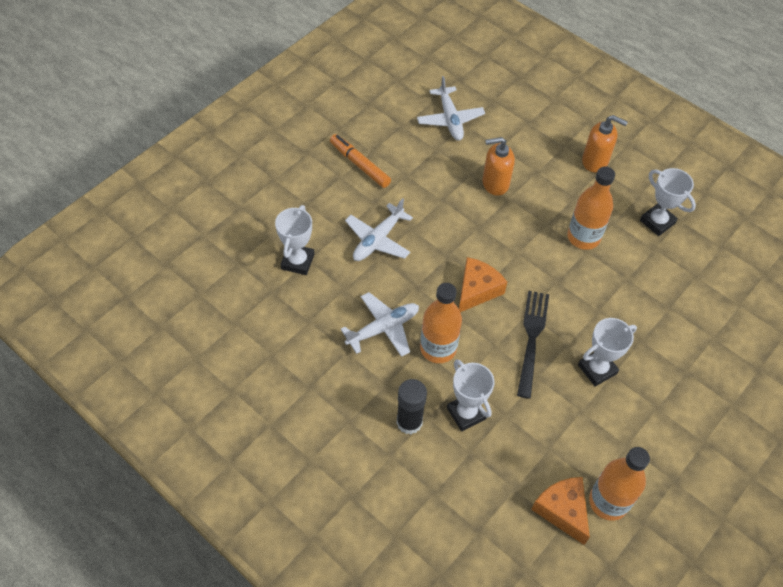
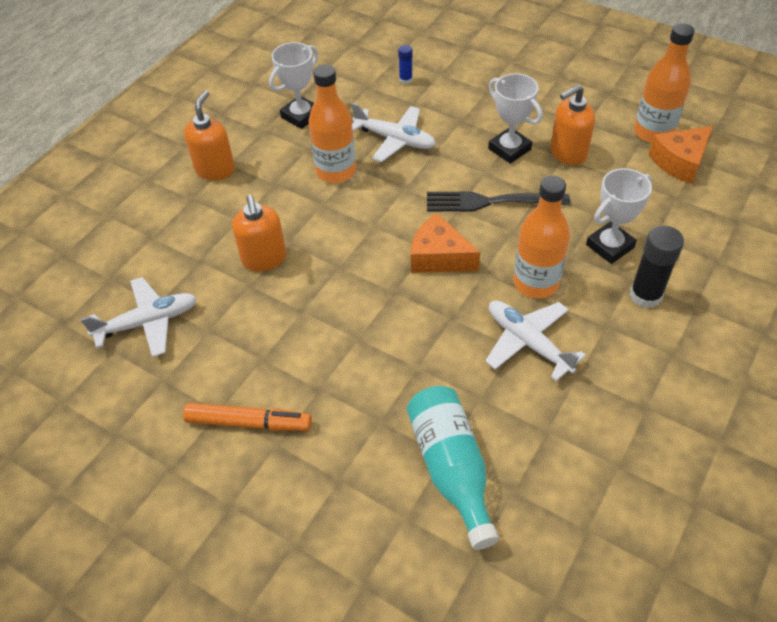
camera: 95 degrees left, 5 degrees down
(297, 261) = (451, 468): white trophy -> turquoise bottle
(359, 165) = (249, 422): orange marker -> orange marker turned 120 degrees counterclockwise
(378, 240) = (387, 373): white plane -> white plane (395, 140)
(586, 415) = (567, 153): none -> orange soap dispenser
(705, 307) = (406, 80): none -> blue glue stick

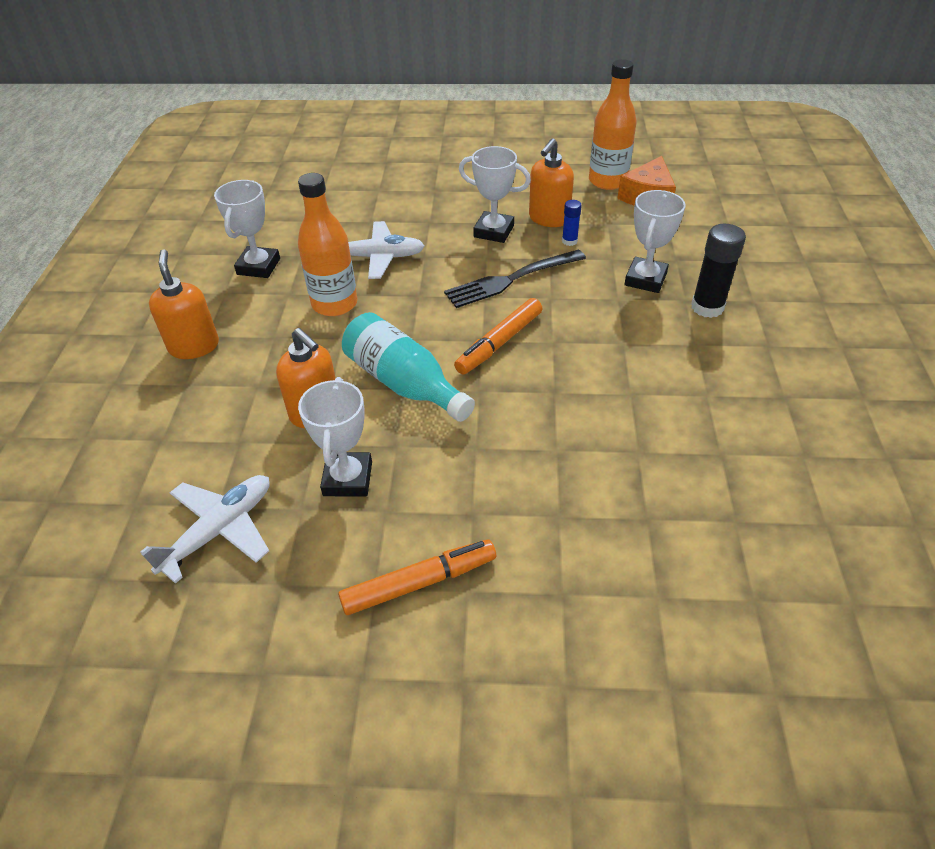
camera: 30 degrees left, 5 degrees down
(252, 322) = (347, 479): none -> white trophy
(406, 80) = (347, 204): blue glue stick -> blue glue stick (569, 241)
(439, 257) = (499, 343): orange cheese -> orange marker
(451, 468) = (663, 528): turquoise bottle -> turquoise bottle (404, 383)
(528, 342) = (641, 384): white plane -> none
(536, 283) = (606, 332): orange bottle -> none

